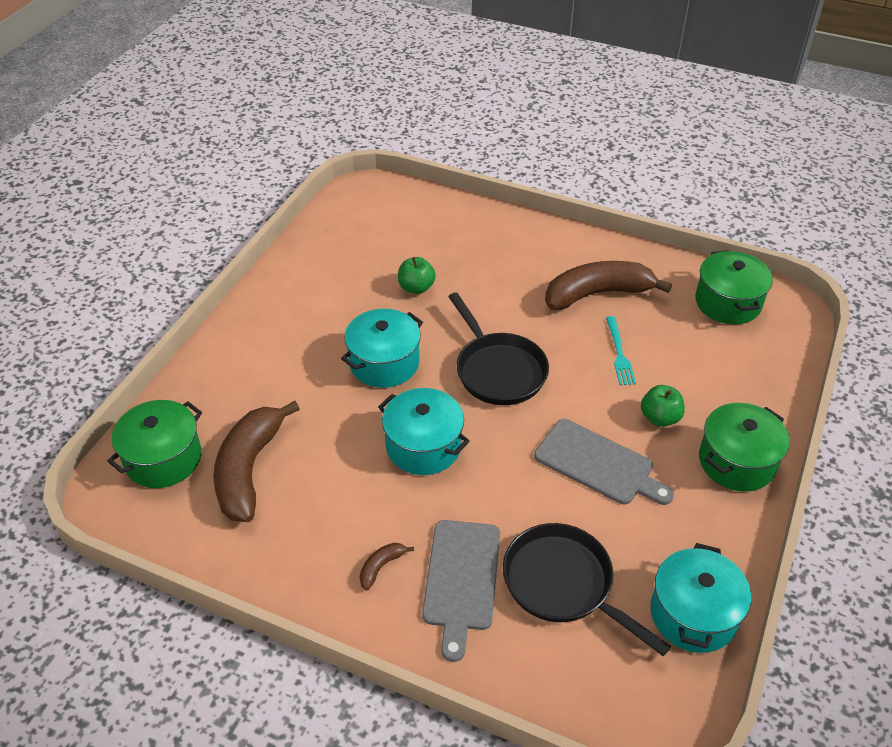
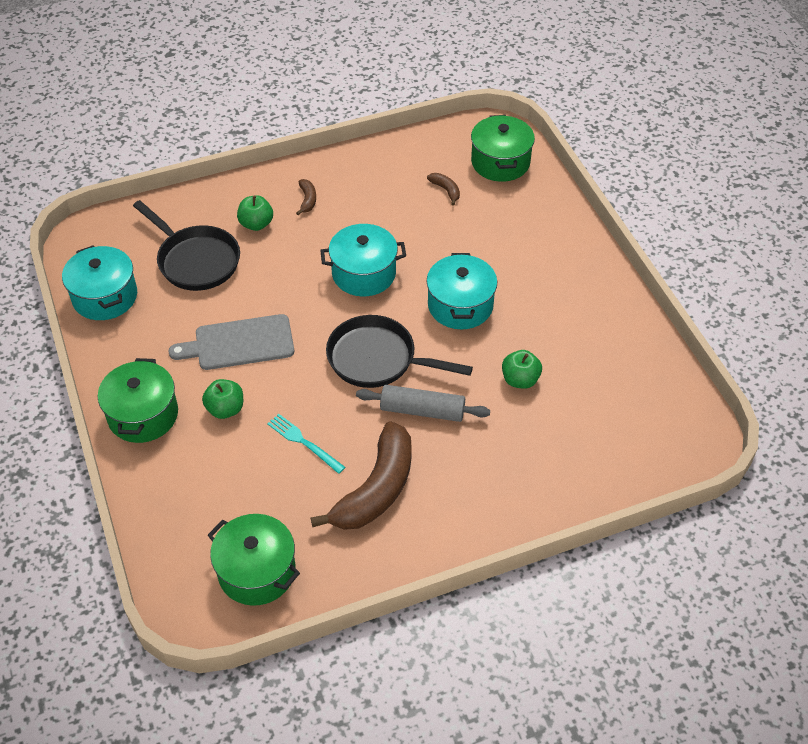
camera: 135 degrees right, 5 degrees up
(249, 470) = (446, 190): brown banana -> brown banana, size x0.41
(461, 579) = (256, 224): grey cutting board -> green apple
(509, 315) = (422, 411): none -> grey rolling pin
(563, 584) = (195, 260): black pan -> black pan turned 45 degrees clockwise

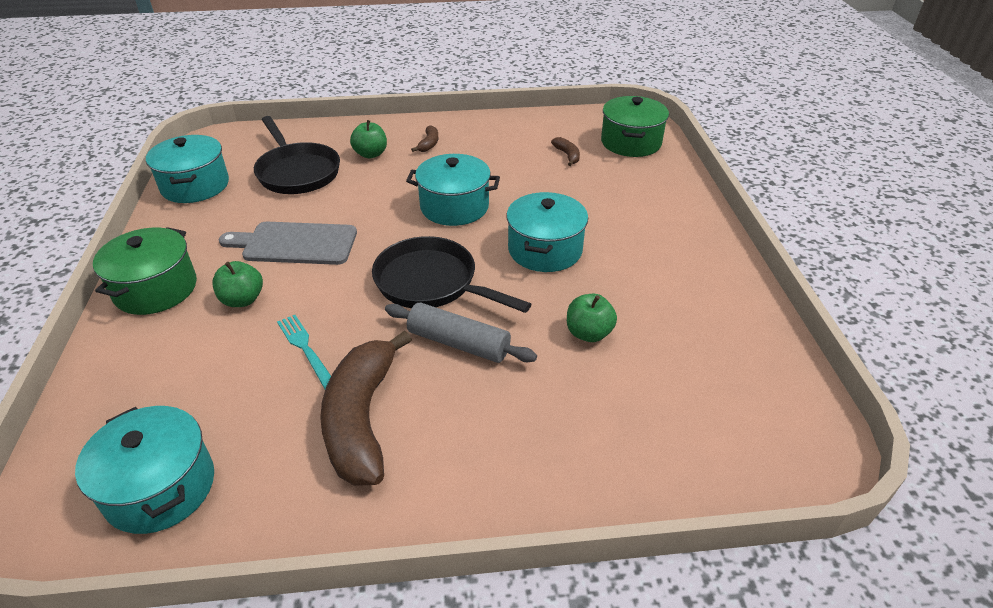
camera: 15 degrees right, 10 degrees down
(257, 571) = (160, 487): green pot -> turquoise pot
(376, 489) = (362, 419): brown banana -> brown banana turned 135 degrees clockwise

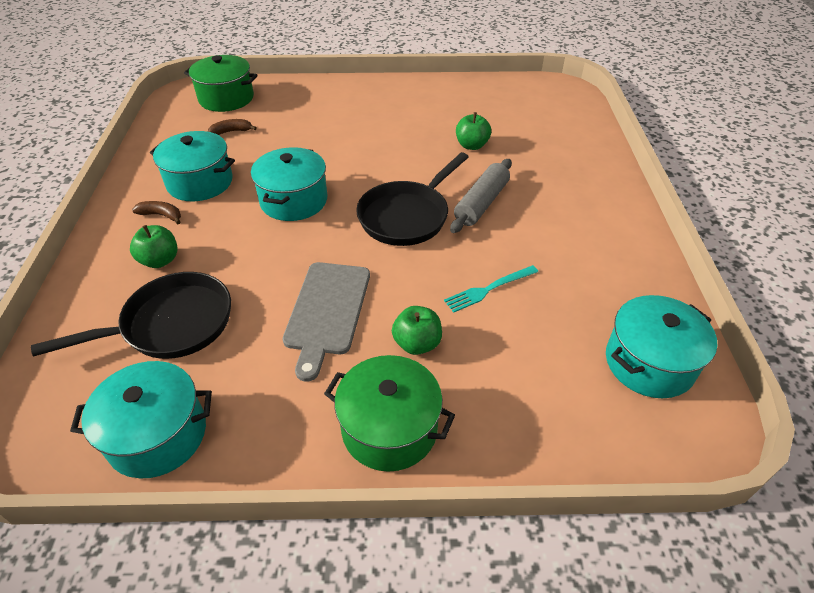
camera: 85 degrees left, 5 degrees up
(362, 419) = (563, 252): brown banana -> none
(545, 250) = (372, 155): turquoise pot -> turquoise pot (200, 182)

